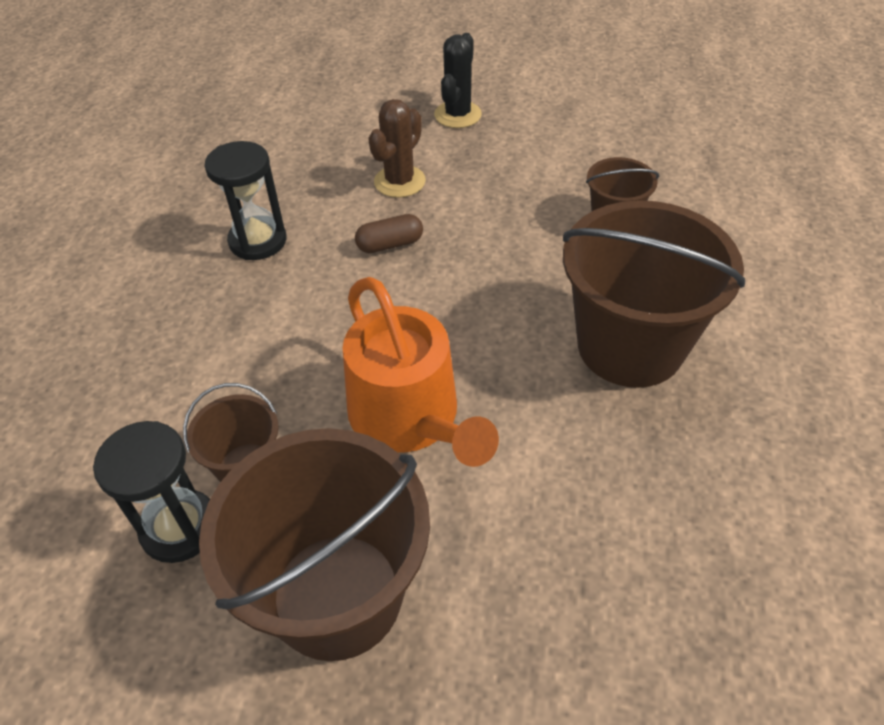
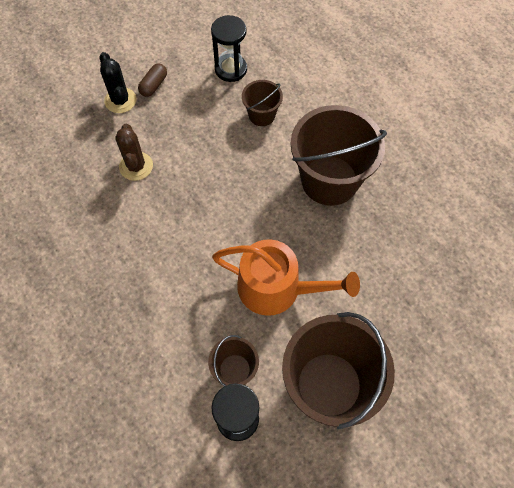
camera: 45 degrees left, 15 degrees up
(258, 241) = (101, 257): black hourglass -> black hourglass (231, 69)
(390, 244) = (172, 207): brown capsule -> brown capsule (153, 85)

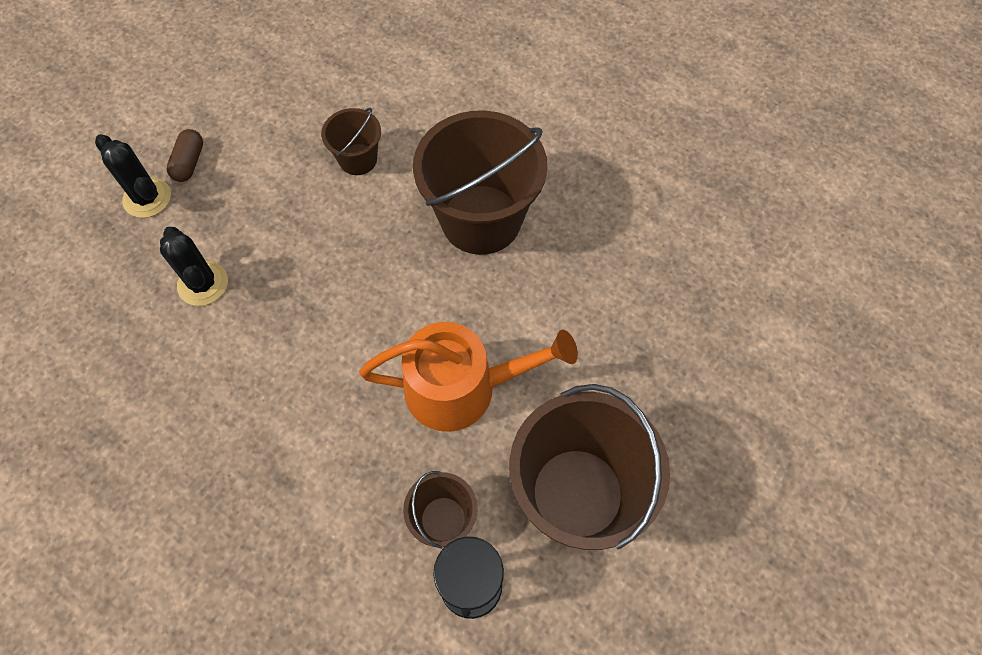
camera: 20 degrees left, 0 degrees up
(136, 166) = (203, 284): brown cactus -> black cactus
(231, 69) = (292, 109): black hourglass -> none

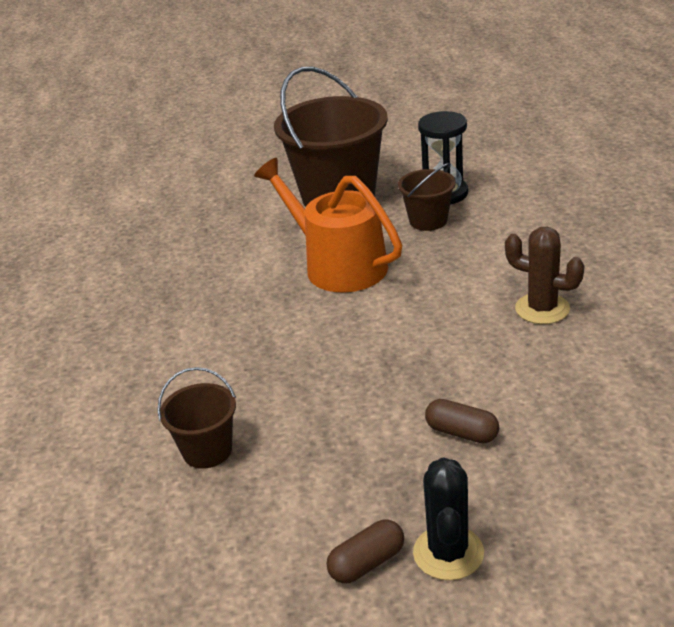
camera: 130 degrees left, 30 degrees down
(203, 284) = (462, 432): black cactus -> brown capsule
(232, 458) = (542, 309): none -> brown cactus
(481, 219) = (184, 344): brown bucket -> none

